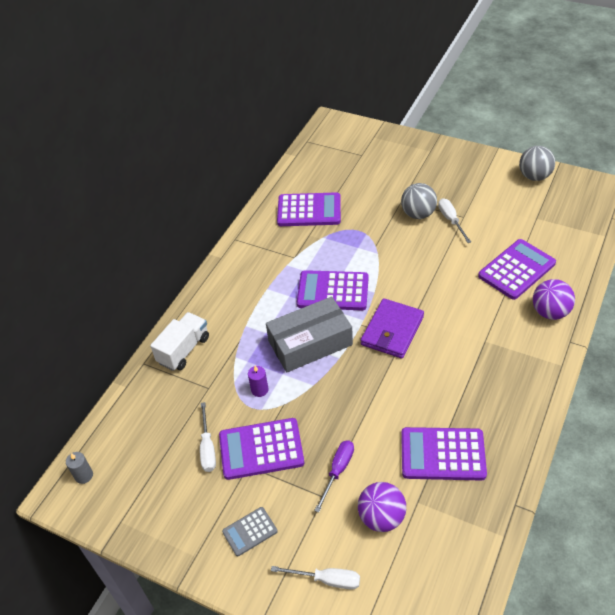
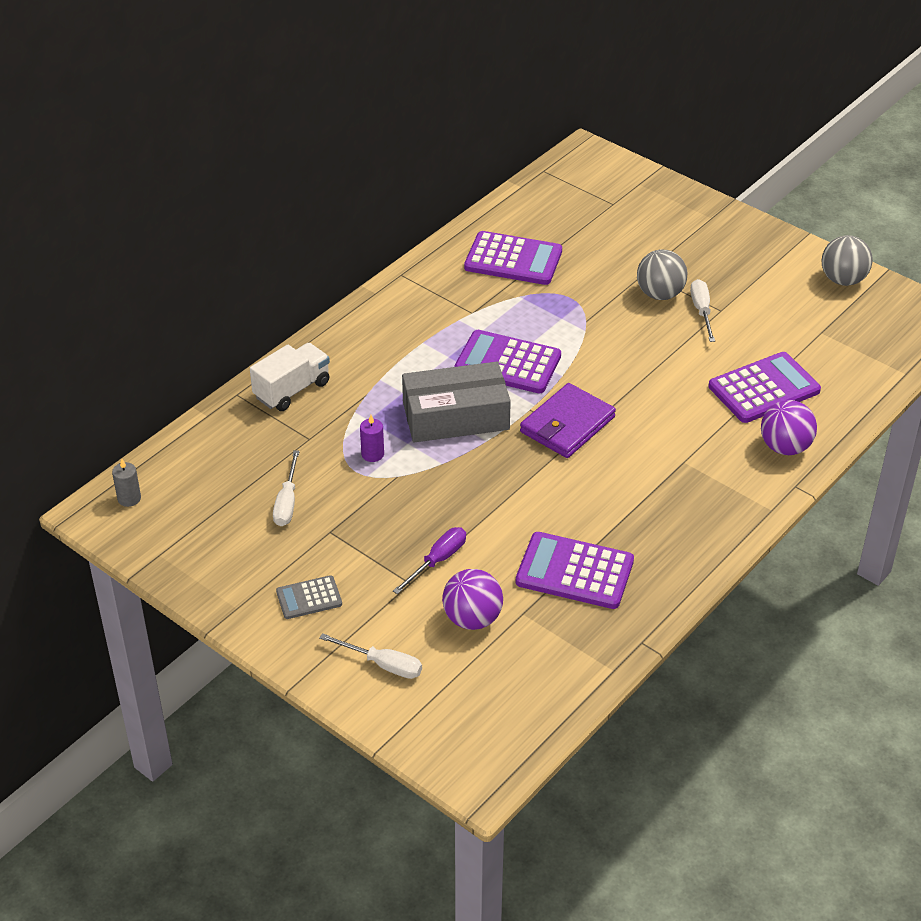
camera: 10 degrees right, 5 degrees down
(261, 449) = (352, 518): purple calculator -> none

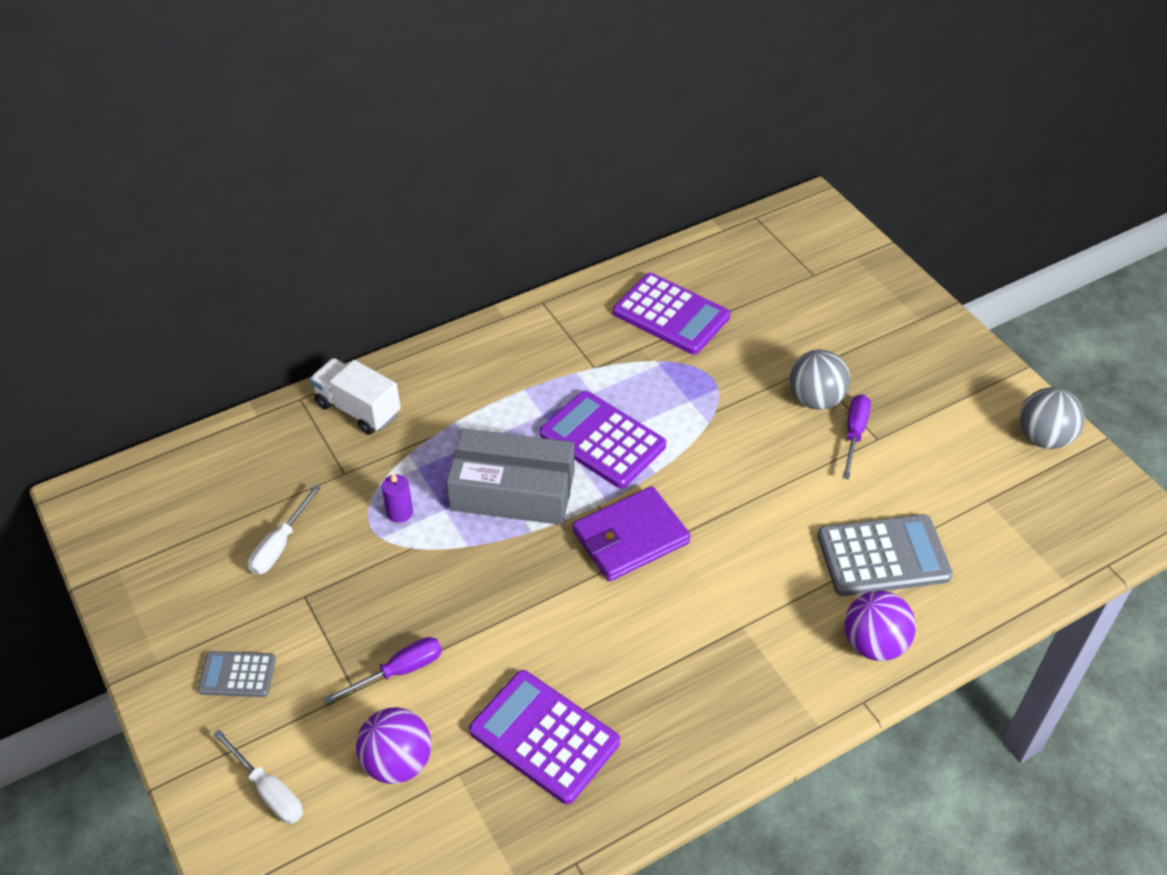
camera: 20 degrees right, 5 degrees up
(129, 498) = (126, 492): grey candle -> none
(292, 390) = (358, 409): white truck -> white truck turned 120 degrees counterclockwise
(701, 311) = (854, 434): white screwdriver -> purple screwdriver
(764, 388) = (883, 556): purple calculator -> grey calculator

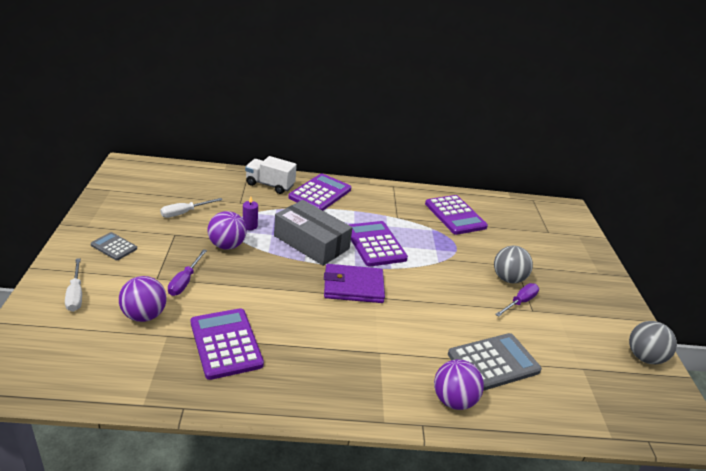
camera: 25 degrees right, 15 degrees down
(358, 409) = (270, 185): white truck -> white truck turned 45 degrees counterclockwise
(399, 570) = (227, 245): none -> purple ball
(399, 671) = (185, 281): purple screwdriver -> purple screwdriver turned 105 degrees clockwise
(447, 383) = (320, 193): none -> purple calculator
(883, 556) = (493, 362): grey calculator -> grey calculator turned 45 degrees counterclockwise

